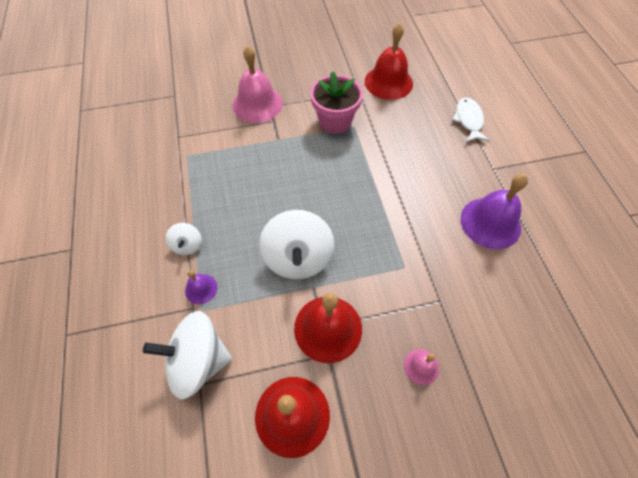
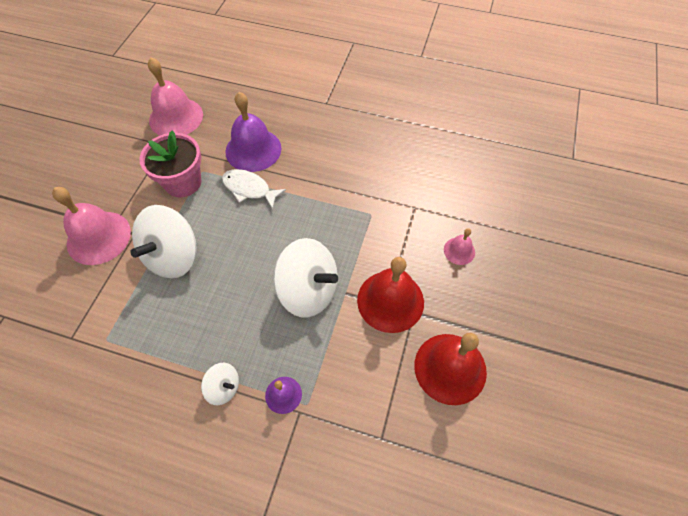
camera: 60 degrees left, 0 degrees up
(198, 361) = (358, 429): white spinning top -> white spinning top (173, 256)
(388, 82) = (176, 117): red bell -> pink bell
(468, 120) = (267, 89): white fish -> white fish (249, 189)
(490, 222) = (371, 135): purple bell -> purple bell (253, 150)

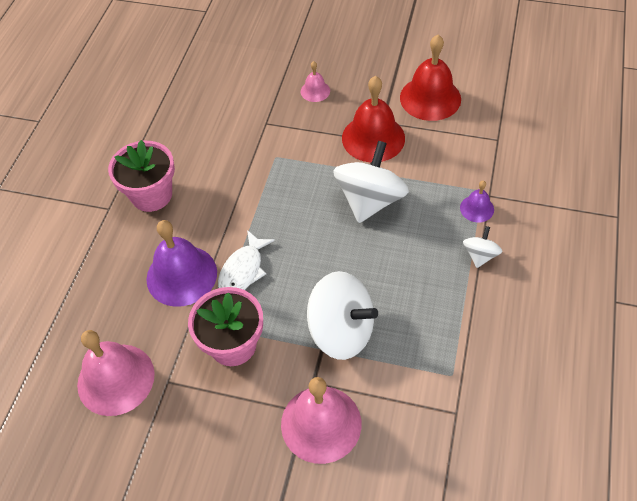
camera: 90 degrees left, 5 degrees down
(336, 128) = (151, 195): none -> pink flower pot

